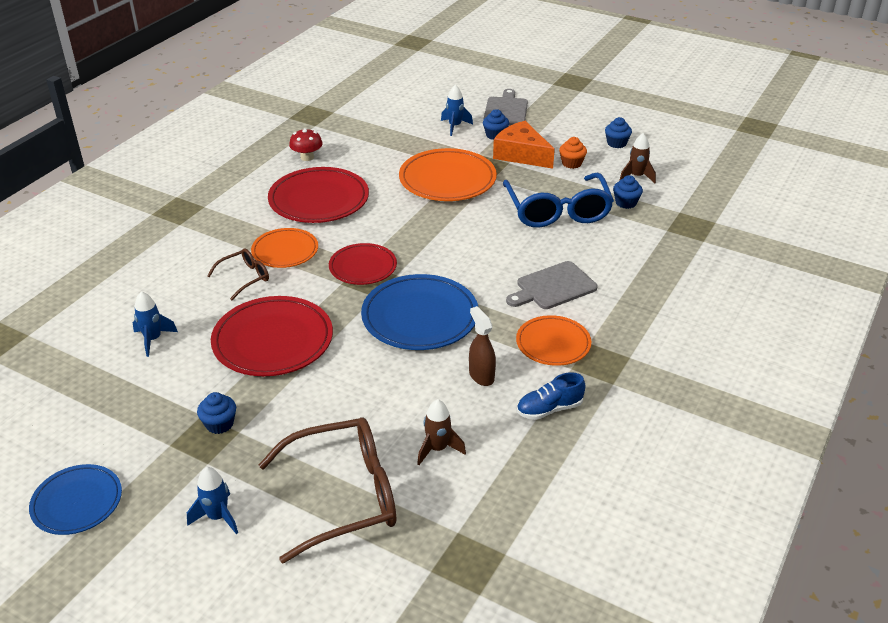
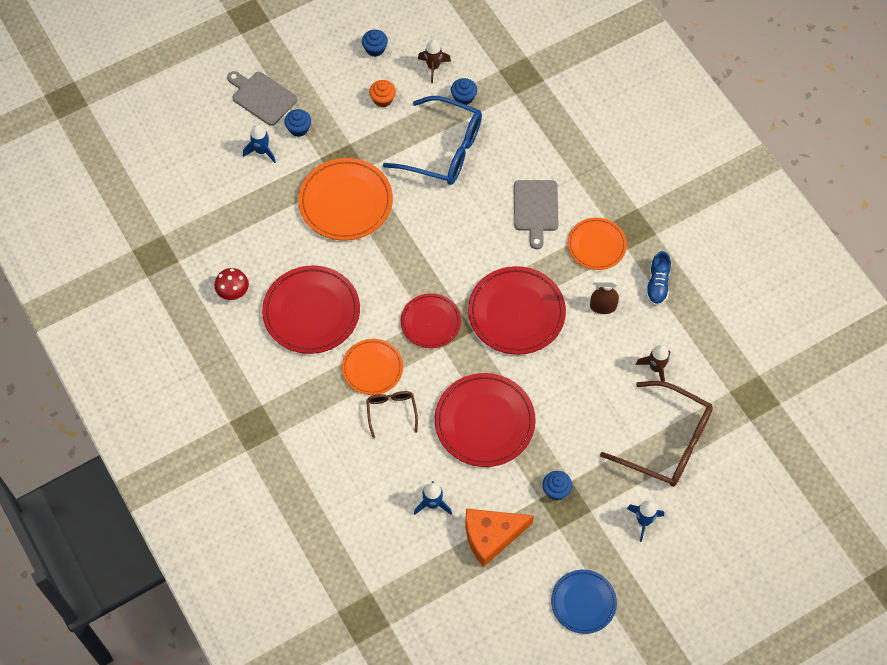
camera: 60 degrees left, 25 degrees up
(343, 496) = (666, 442): brown glasses -> brown glasses turned 105 degrees clockwise
(420, 317) = (516, 313): blue plate -> red plate
(521, 154) = (344, 127): orange cheese -> orange cheese (491, 536)

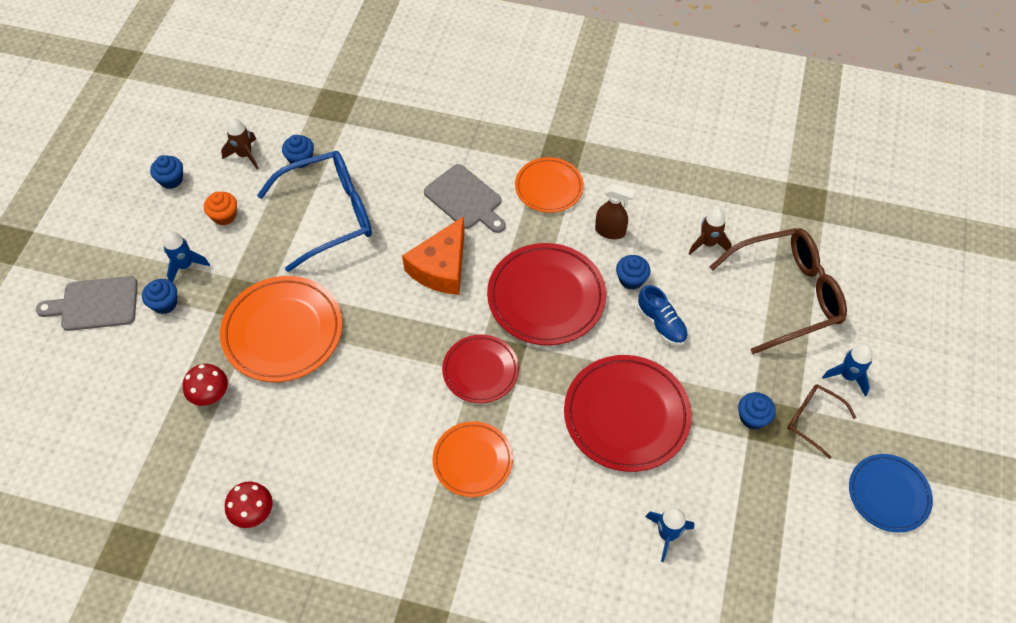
camera: 45 degrees left, 5 degrees down
(261, 151) = (146, 353): blue rocket -> blue rocket (185, 266)
(273, 205) = (210, 394): none -> red mushroom
(311, 312) = (356, 461): red plate -> none
(391, 412) = (535, 485): brown glasses -> brown glasses (813, 420)
(491, 536) = (749, 512): orange cheese -> orange cheese (441, 267)
(580, 347) = (631, 279): none -> blue cupcake
(602, 307) = (610, 231): brown spray bottle -> brown spray bottle turned 120 degrees counterclockwise
(657, 284) = (632, 178): blue shoe -> blue shoe (661, 323)

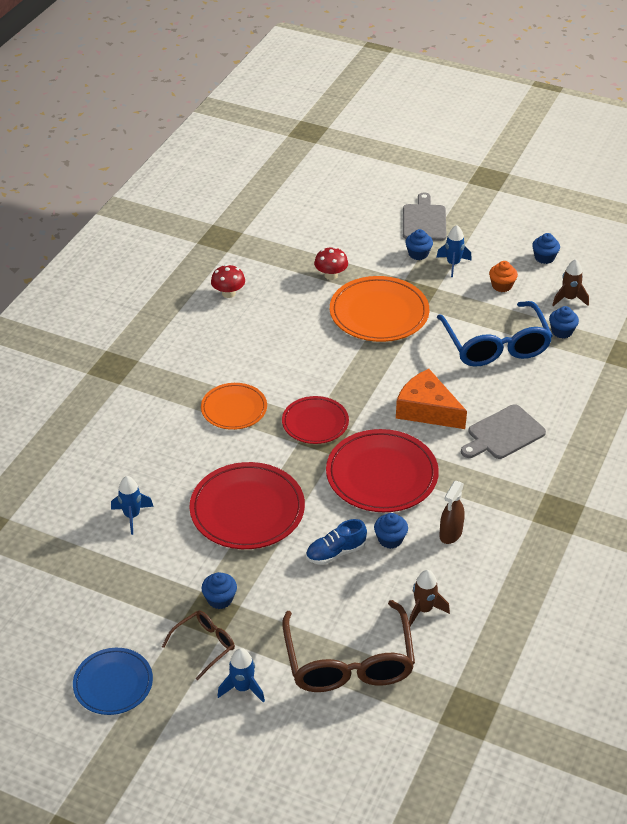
camera: 100 degrees right, 15 degrees down
(549, 187) = (512, 496): orange plate -> none

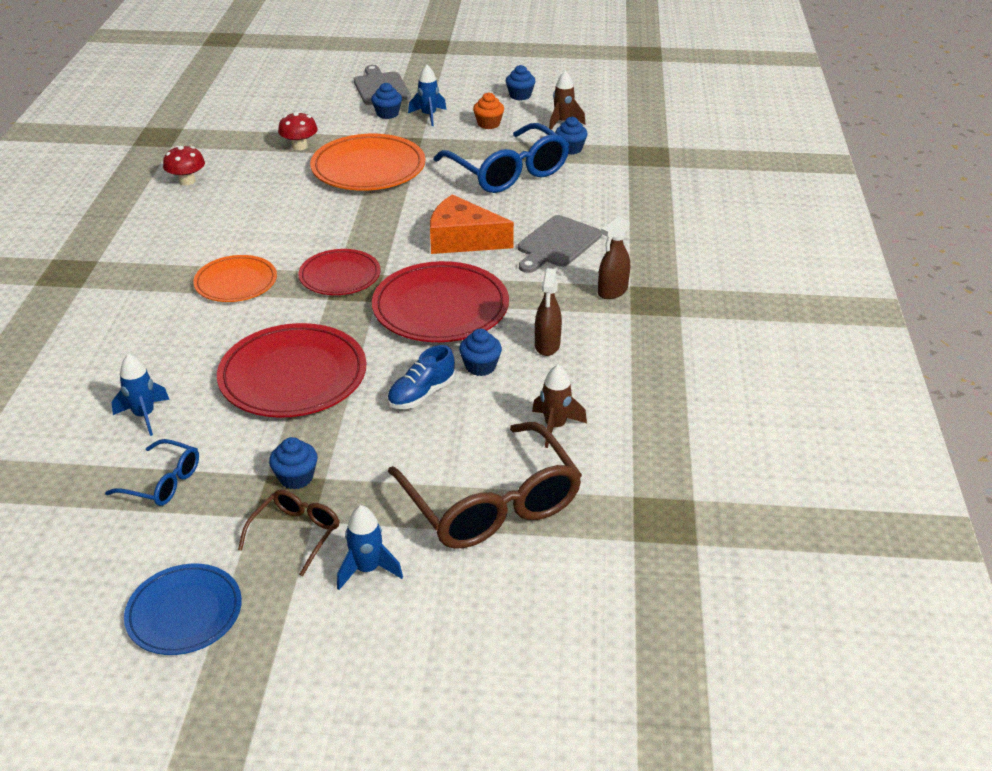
camera: 20 degrees left, 5 degrees down
(128, 576) = (162, 482): none -> blue glasses
(527, 495) = (612, 291): none -> brown spray bottle

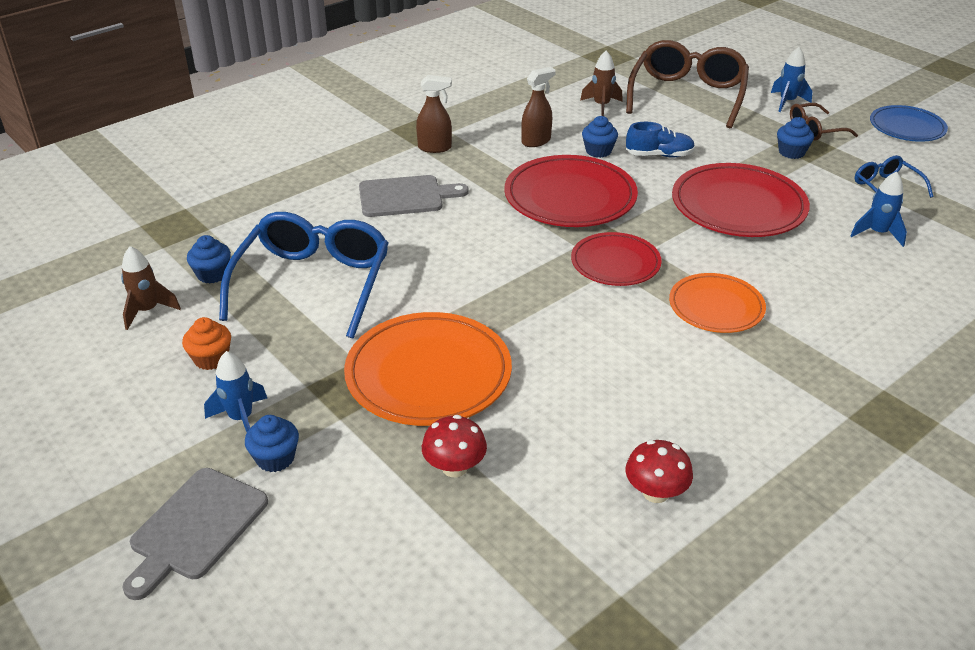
camera: 135 degrees left, 0 degrees up
(462, 239) = (468, 240): orange cheese -> none
(520, 96) = (96, 382): blue cupcake -> none

